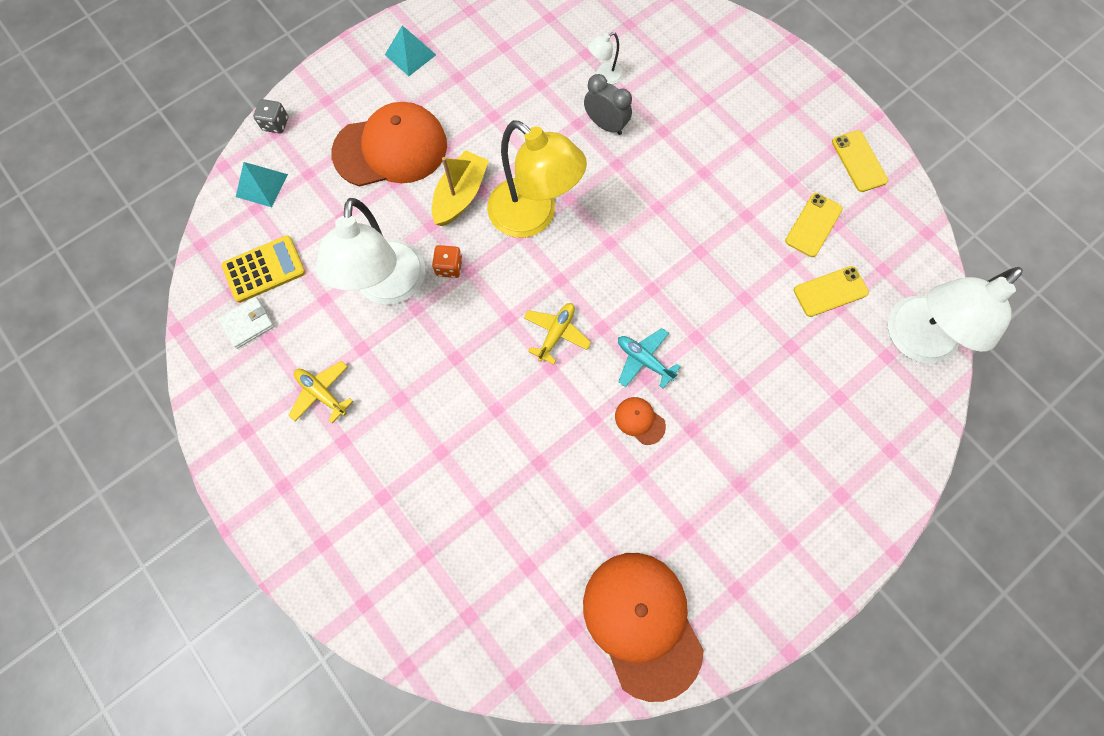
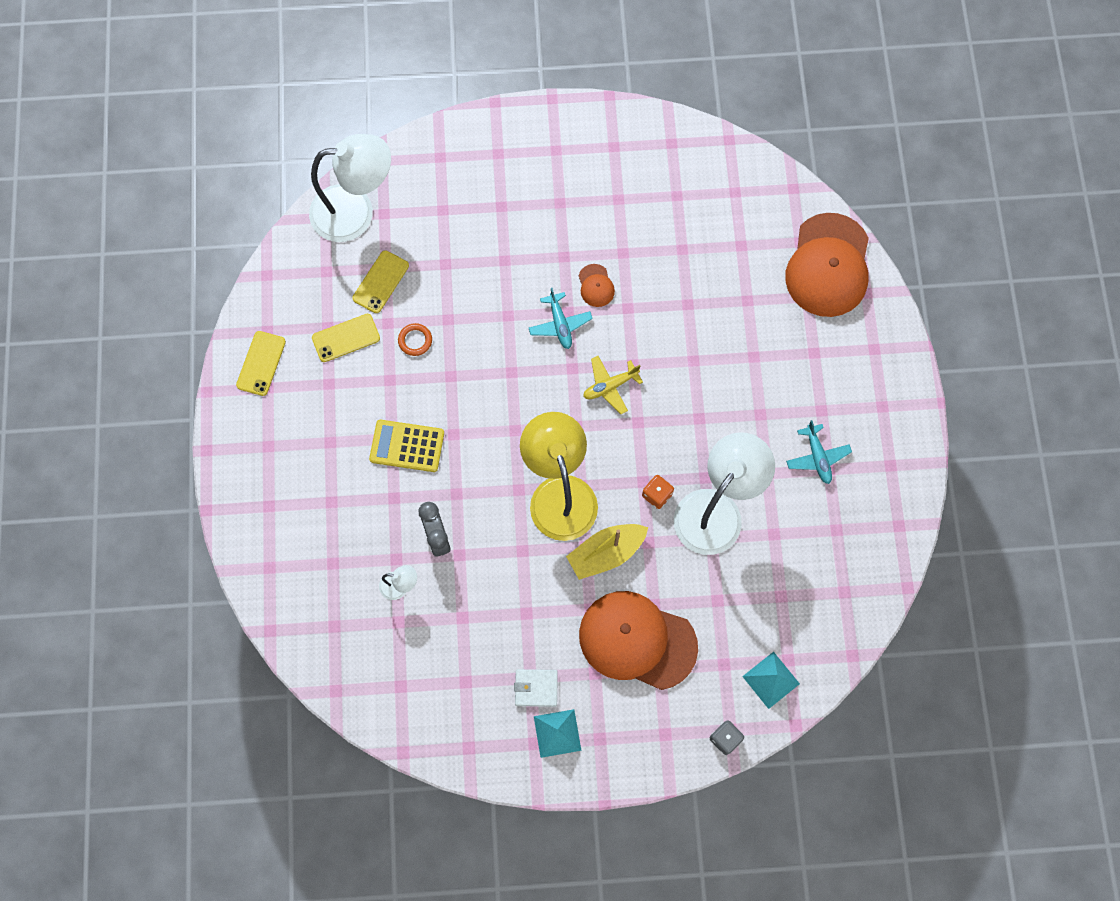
camera: 145 degrees left, 0 degrees up
(248, 323) = (846, 553): white wallet -> white wallet (536, 688)
(264, 269) = (809, 594): yellow calculator -> yellow calculator (407, 446)
(322, 393) = (817, 457): yellow plane -> turquoise plane
(642, 623) = (689, 167): orange cap -> orange cap (828, 266)
(755, 261) = (415, 340): none -> orange ring
(830, 291) = (381, 282): yellow phone -> yellow phone turned 75 degrees counterclockwise

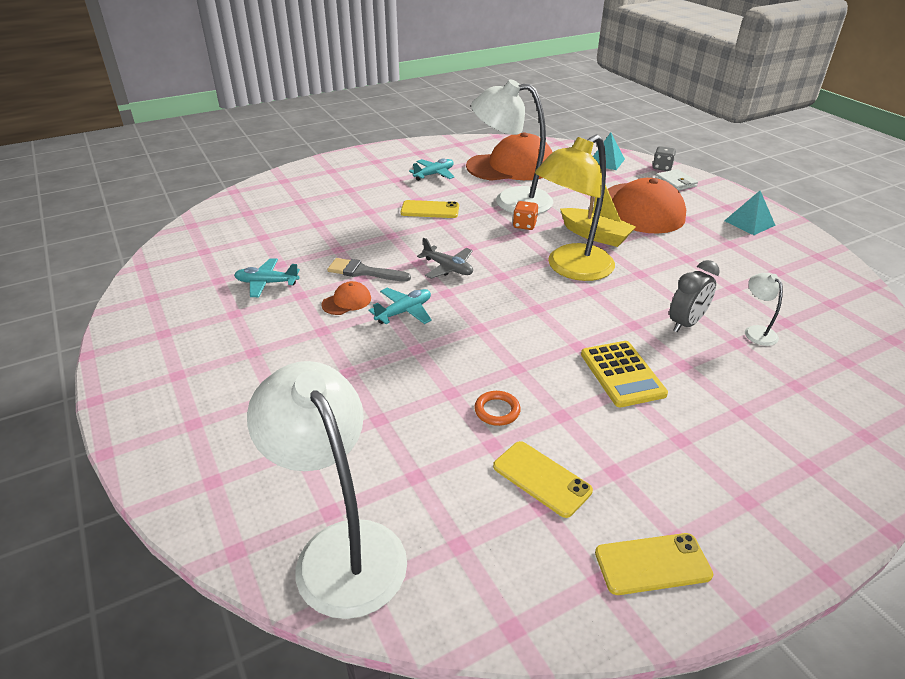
camera: 115 degrees left, 35 degrees down
(381, 282) = (439, 473): yellow phone -> yellow phone (430, 210)
(536, 688) = (733, 239): white wallet -> white wallet (675, 182)
(610, 386) = (448, 268): yellow plane -> grey plane
(637, 313) = (364, 272): none -> grey brush
(654, 232) = (267, 283): none -> turquoise plane
(828, 266) = (266, 198): orange cap -> orange cap (511, 166)

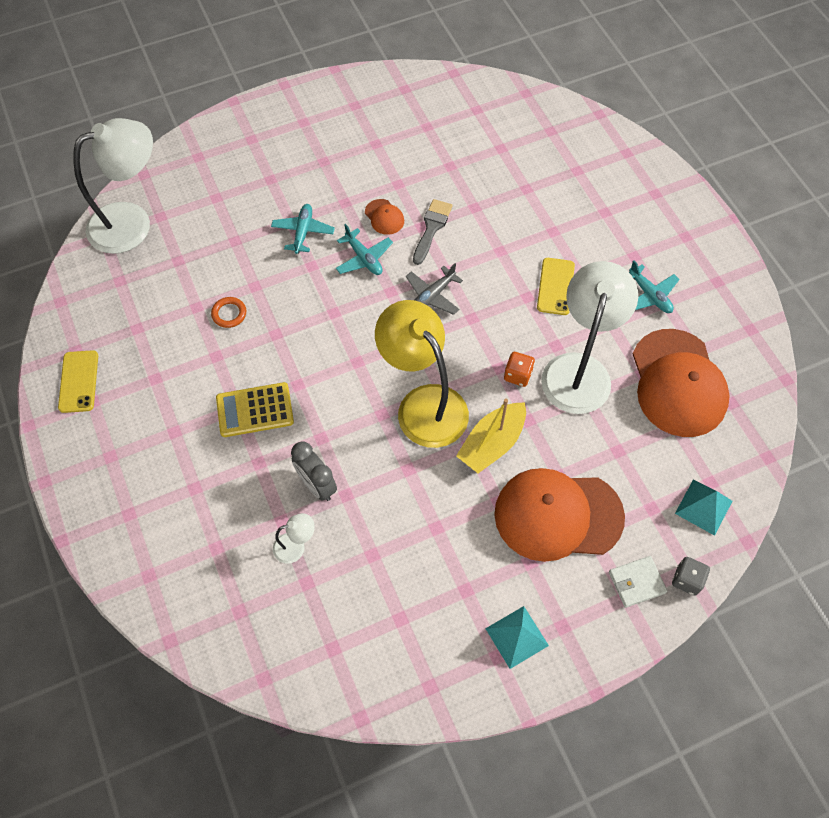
camera: 95 degrees right, 25 degrees up
(267, 283) = (419, 159): turquoise plane -> turquoise plane (303, 232)
(541, 478) = (159, 332): yellow phone -> none

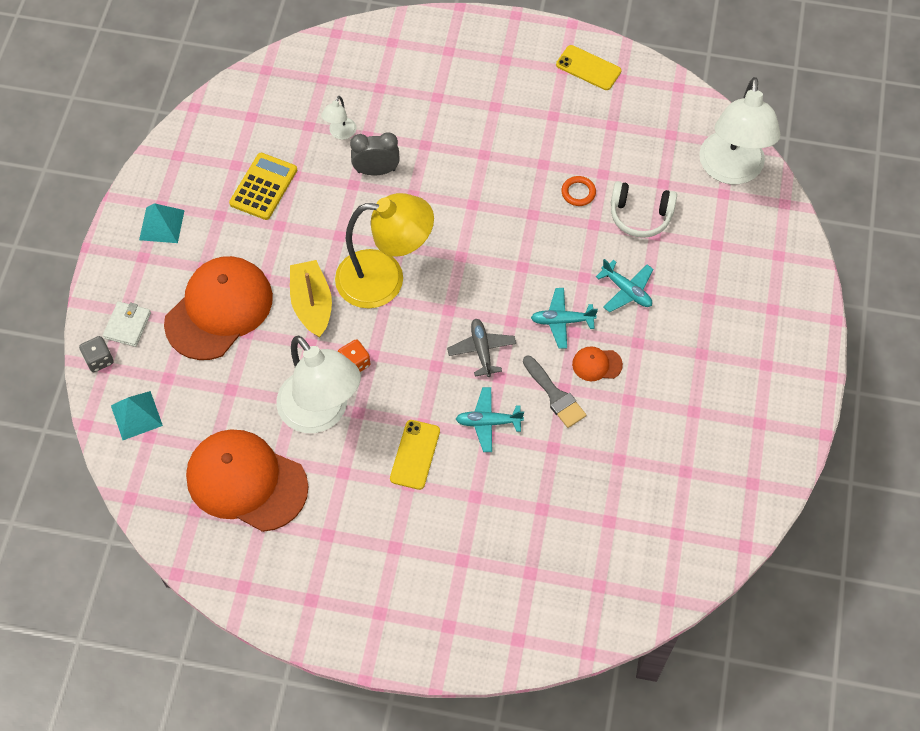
camera: 125 degrees right, 0 degrees up
(222, 259) = (640, 215): none -> white headphones
(255, 410) = (472, 165): yellow calculator -> yellow calculator (263, 187)
(555, 286) = (415, 454): yellow phone -> yellow phone turned 60 degrees clockwise
(649, 295) = (344, 527): turquoise plane -> turquoise plane (488, 422)

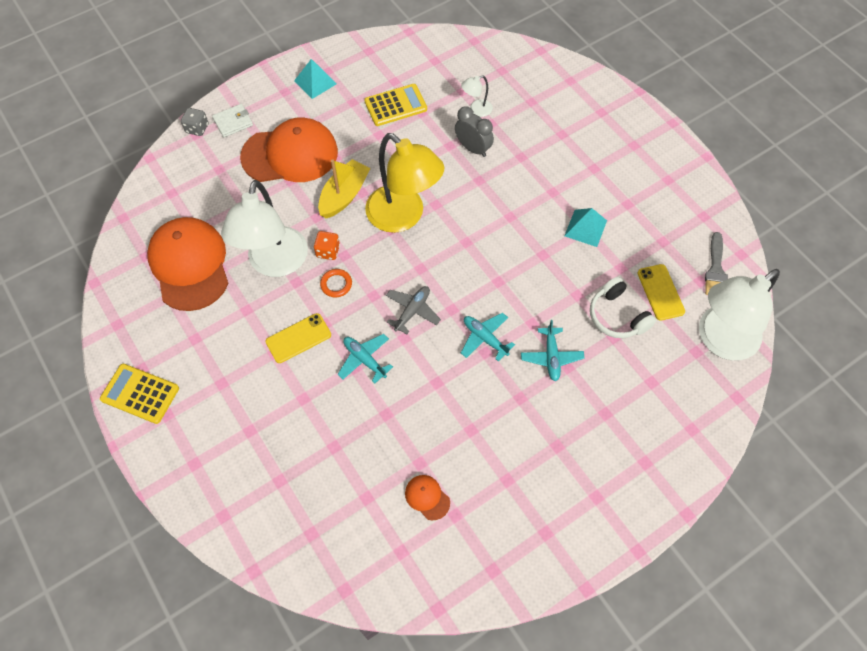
camera: 45 degrees right, 0 degrees up
(136, 415) = (179, 175): turquoise pyramid -> turquoise pyramid (585, 228)
(336, 619) = (140, 393): none -> yellow calculator
(555, 395) = (426, 382): grey brush -> grey brush (715, 269)
(578, 192) = (589, 266): orange ring -> orange ring (336, 284)
(588, 68) = (687, 192): yellow phone -> yellow phone (660, 292)
(596, 364) = (476, 387): orange cap -> orange cap (427, 497)

